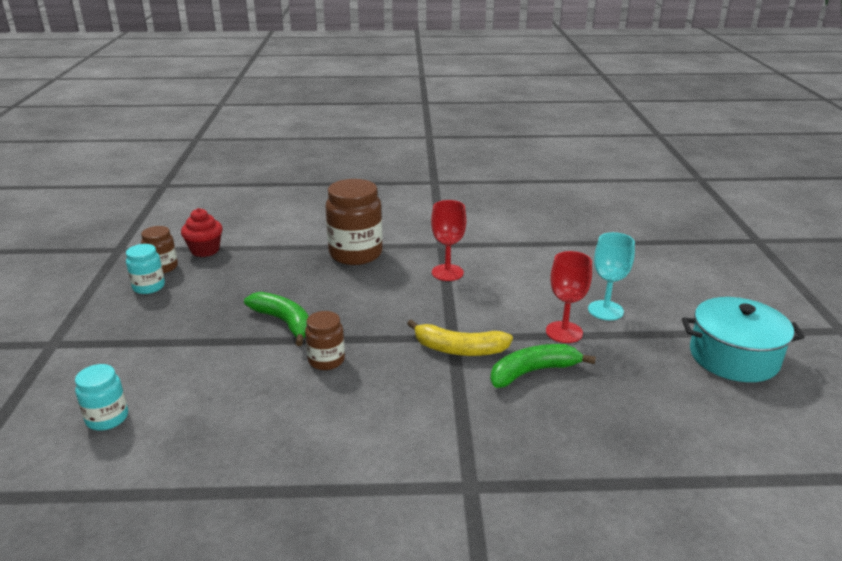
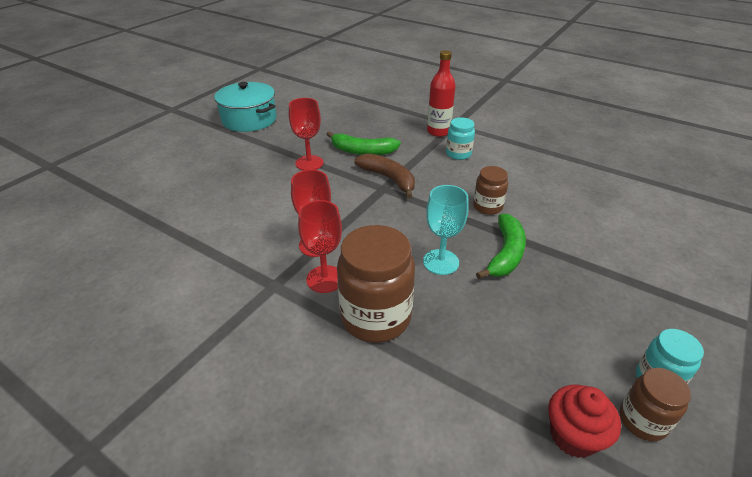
camera: 145 degrees left, 10 degrees up
(107, 418) = (665, 225): turquoise jar -> turquoise jar (458, 154)
(284, 322) = (505, 254): green banana -> green banana turned 150 degrees counterclockwise
(413, 258) = (325, 279): none -> red goblet
(459, 349) = (389, 179): yellow banana -> brown banana
(479, 455) = (438, 131): none -> red bottle
(605, 310) = (260, 164): turquoise goblet -> turquoise goblet (441, 262)

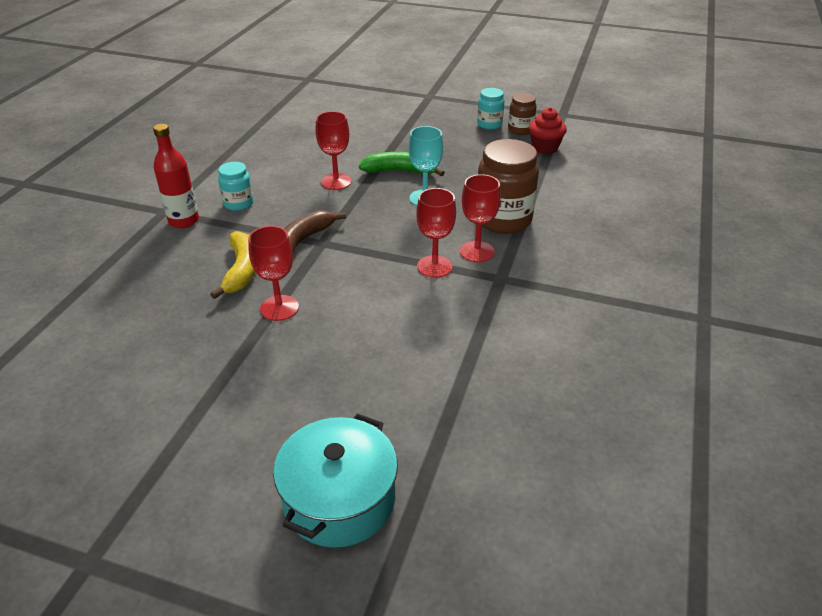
camera: 105 degrees left, 0 degrees up
(249, 119) = (145, 412): turquoise pot -> turquoise pot (339, 499)
(362, 151) = (242, 270): green banana -> yellow banana
(487, 207) = (336, 182): brown jar -> red goblet

